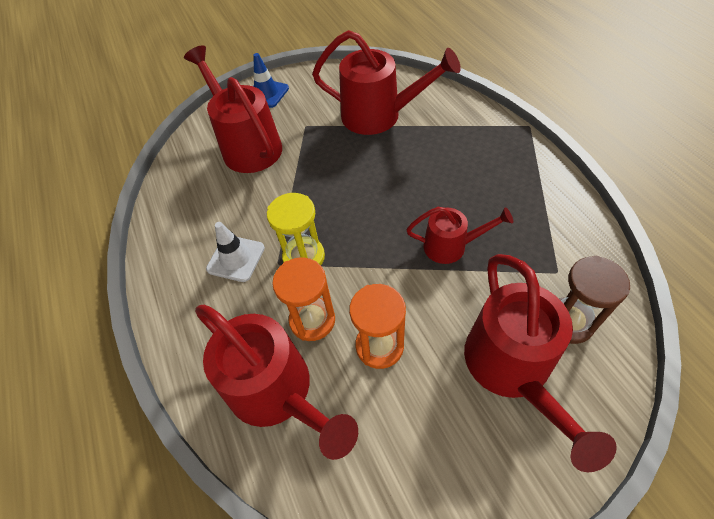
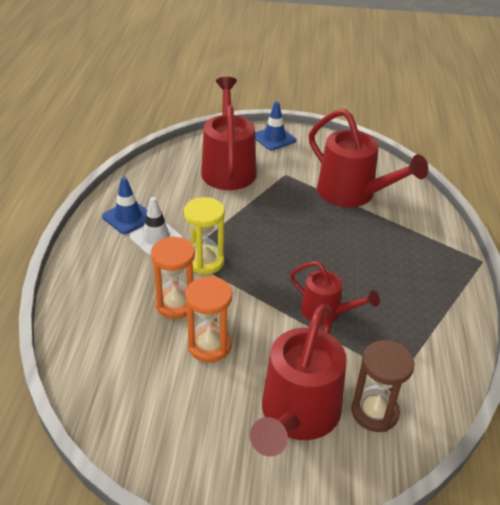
camera: 25 degrees right, 15 degrees down
(189, 251) = (128, 217): none -> blue traffic cone
(278, 393) = (114, 334): red watering can -> none

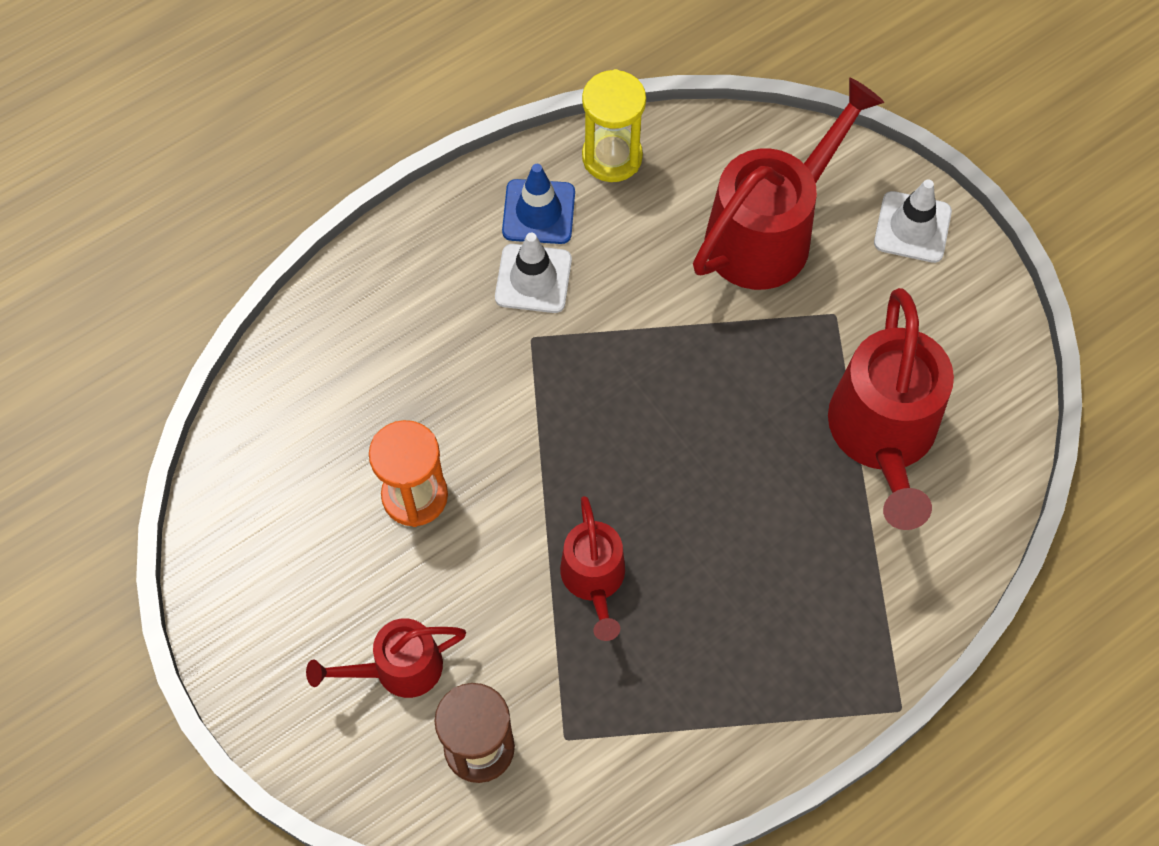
camera: 50 degrees right, 25 degrees up
(176, 304) = (444, 403): orange hourglass -> none
(205, 261) = (547, 371): yellow hourglass -> yellow hourglass (612, 157)
(274, 138) = (912, 227): blue traffic cone -> white traffic cone
(297, 417) = (397, 669): red watering can -> red watering can, size x0.57

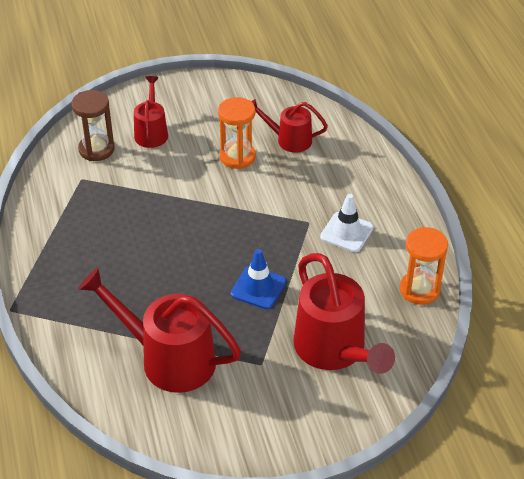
camera: 110 degrees right, 20 degrees down
(538, 212) = (391, 246): blue traffic cone -> blue traffic cone (258, 287)
(594, 580) = (154, 210): red watering can -> red watering can (288, 140)
(612, 157) = (419, 290): yellow hourglass -> orange hourglass
(912, 227) = (306, 428): white traffic cone -> none

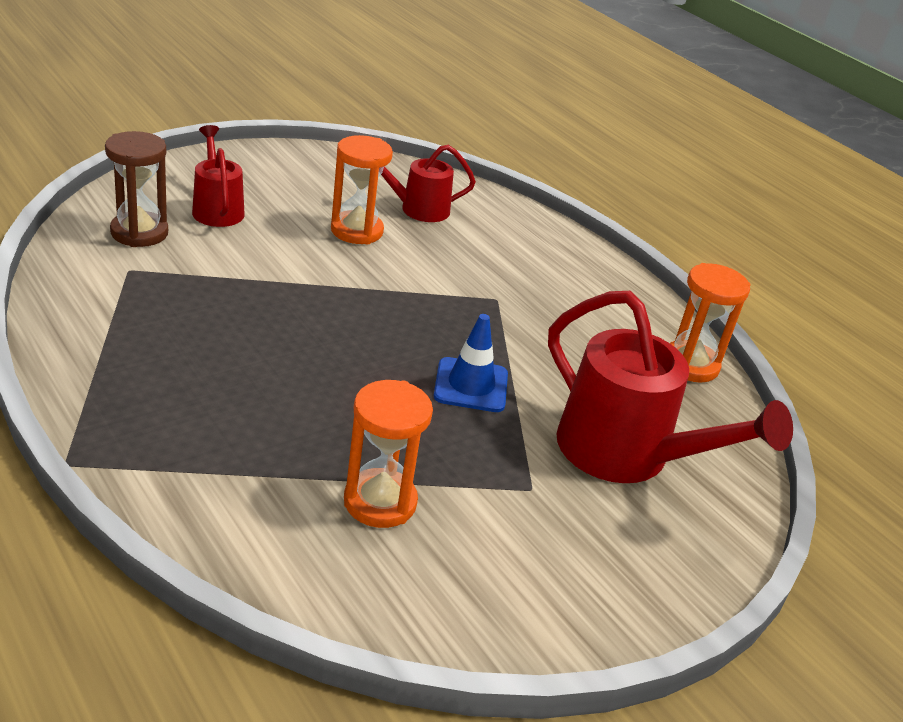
camera: 25 degrees left, 10 degrees down
(168, 358) = (380, 502): red watering can -> orange hourglass
(346, 232) = (554, 306): white traffic cone -> none

